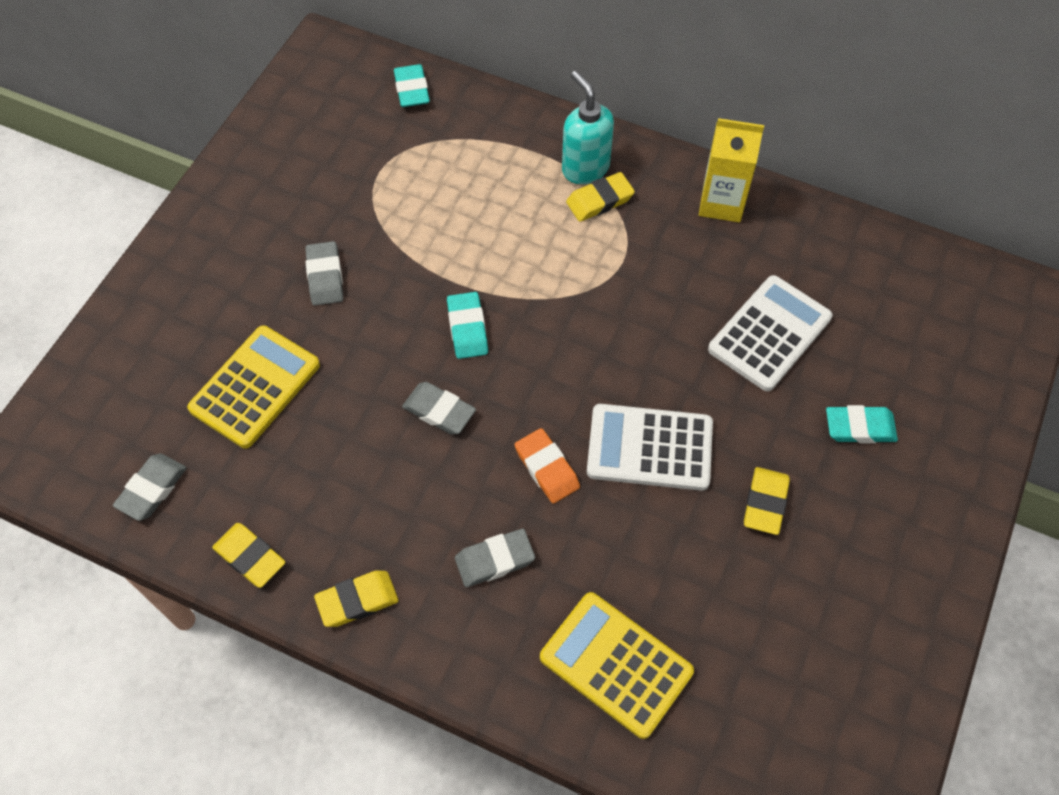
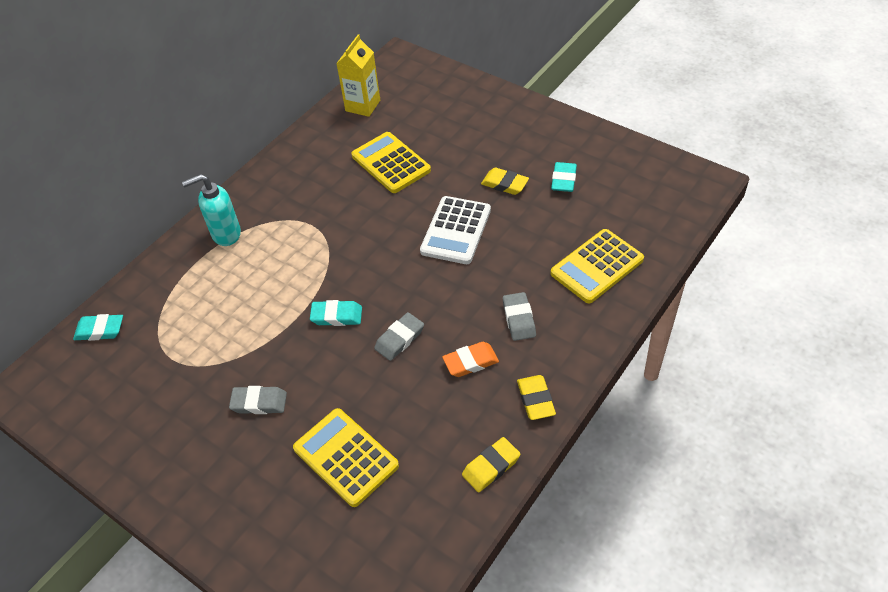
camera: 75 degrees left, 10 degrees down
(152, 489) = (419, 536): grey eraser -> none
(547, 468) = (458, 284): orange eraser -> orange eraser (470, 362)
(600, 200) = (257, 230): yellow eraser -> none
(721, 203) = (285, 169): yellow carton -> yellow carton (363, 105)
(769, 333) = (391, 163): white calculator -> yellow calculator
(859, 427) = (465, 136): turquoise eraser -> turquoise eraser (563, 180)

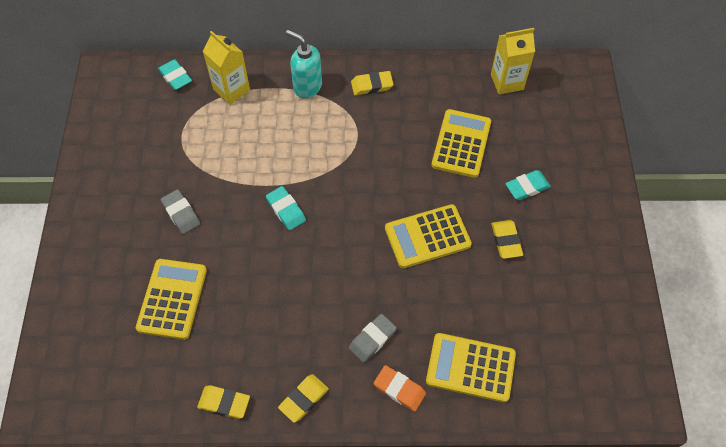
camera: 50 degrees right, 10 degrees up
(165, 292) = (231, 90): none -> yellow carton
(274, 189) = (372, 85): none -> yellow eraser
(399, 339) = (294, 266): grey eraser -> none
(456, 231) = (427, 237): white calculator -> yellow calculator
(470, 362) = (307, 329): orange eraser -> orange eraser (399, 389)
(563, 180) = (548, 284): turquoise eraser -> turquoise eraser (527, 187)

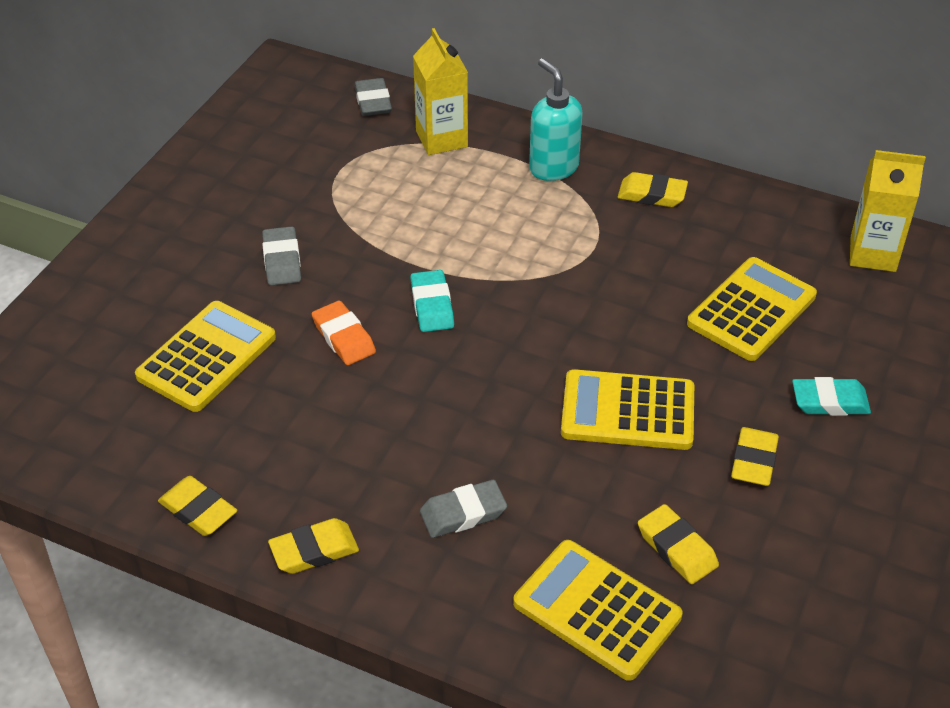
camera: 25 degrees right, 15 degrees down
(175, 77) = (373, 102): turquoise eraser -> grey eraser
(399, 389) = (466, 595): orange eraser -> orange eraser (344, 337)
(493, 312) = (677, 548): none -> yellow eraser

